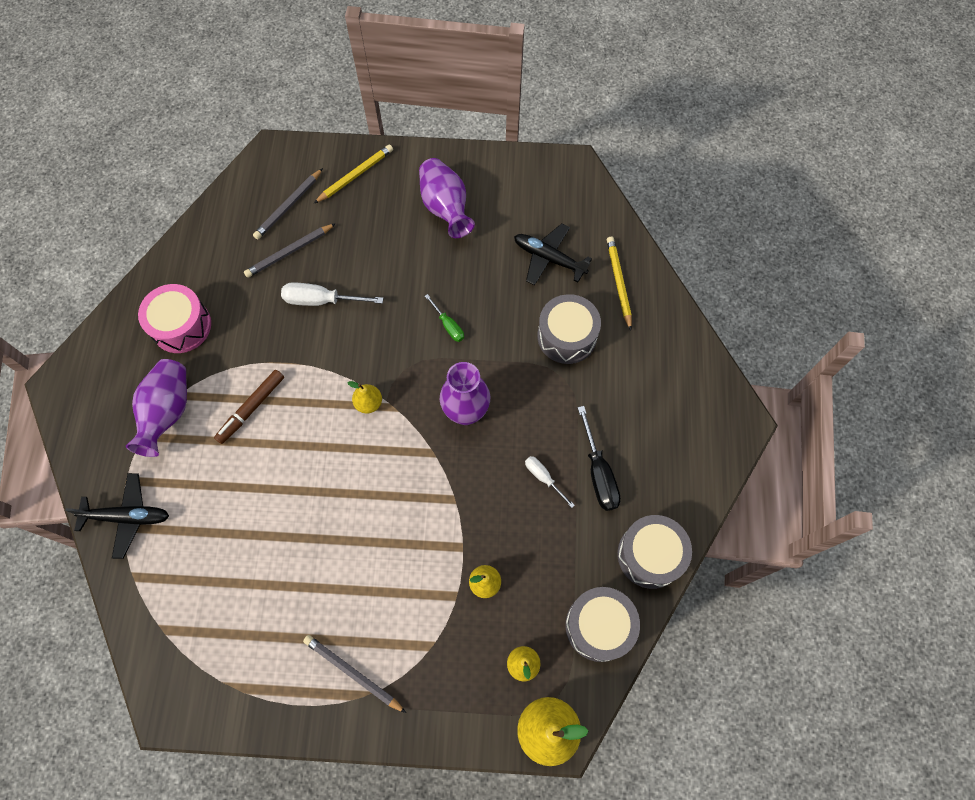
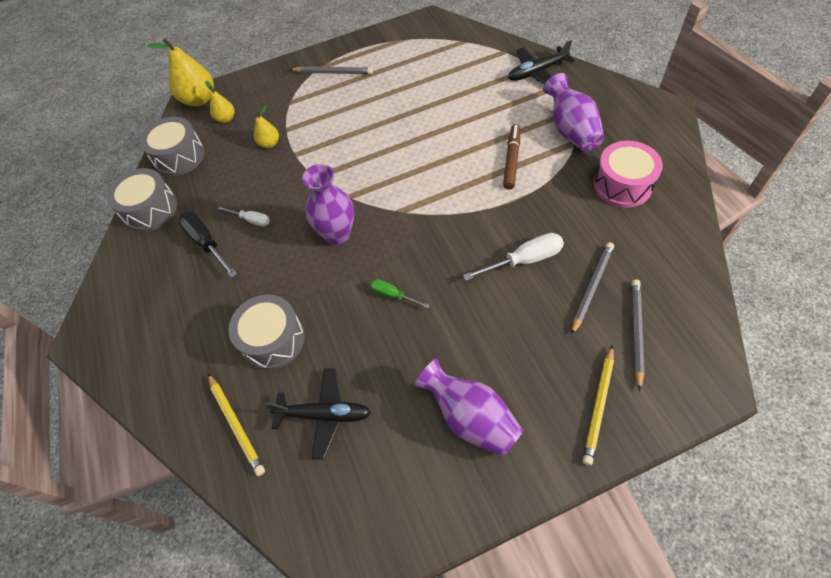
camera: 160 degrees right, 10 degrees down
(368, 403) = (422, 204): yellow pear -> none

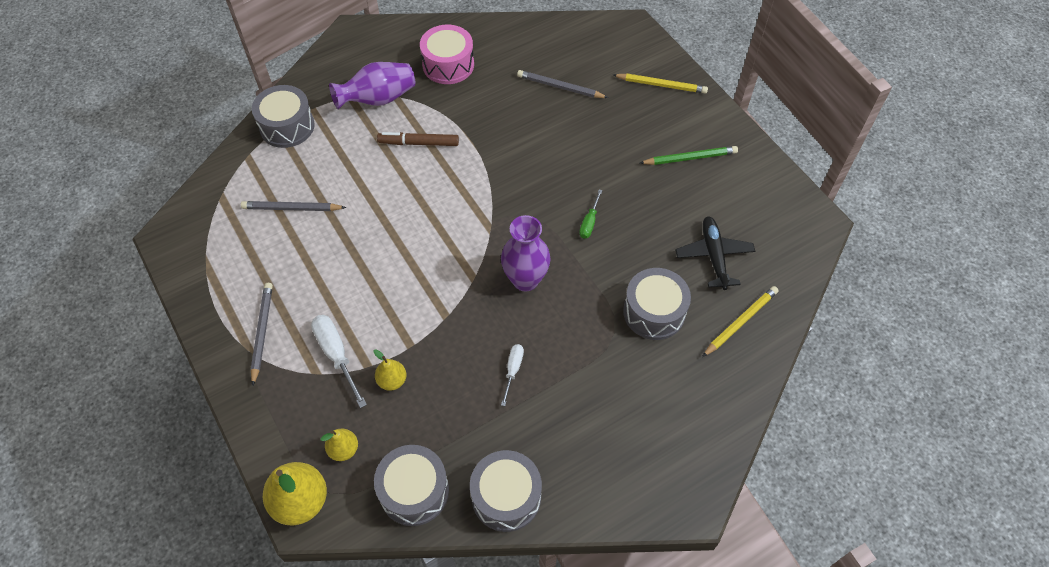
camera: 105 degrees left, 0 degrees up
(206, 243) = (550, 410): black screwdriver -> none
(470, 418) = (690, 158): purple vase -> green pencil
(524, 260) = (538, 130): white screwdriver -> white screwdriver (336, 355)
(537, 72) = (287, 126): black plane -> grey drum
(636, 332) = (596, 63): grey pencil -> grey pencil (291, 208)

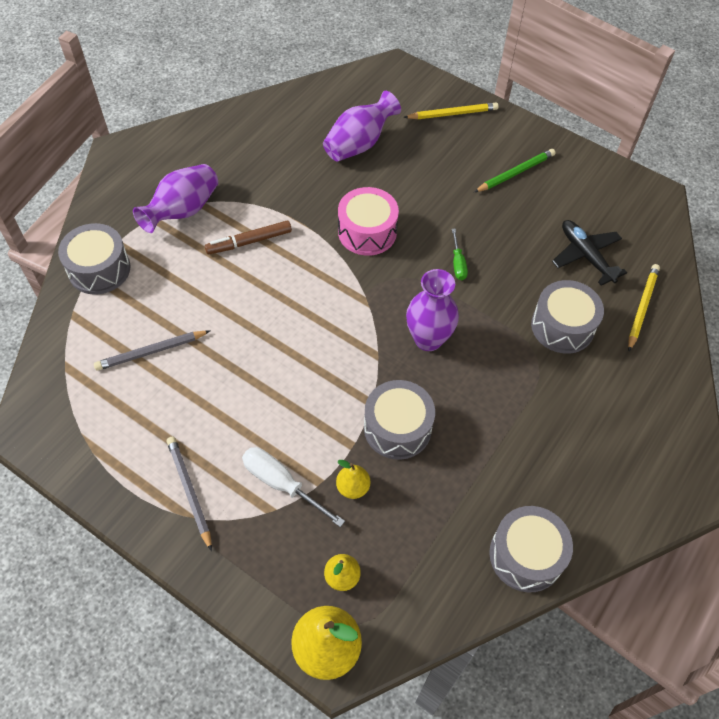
camera: 25 degrees left, 0 degrees up
(414, 491) = (435, 588): grey drum -> grey drum (397, 428)
(448, 65) = (237, 155): pink drum -> pink drum (367, 232)
(513, 370) = (464, 431): white screwdriver -> none
(560, 87) = (359, 144): grey pencil -> purple vase

